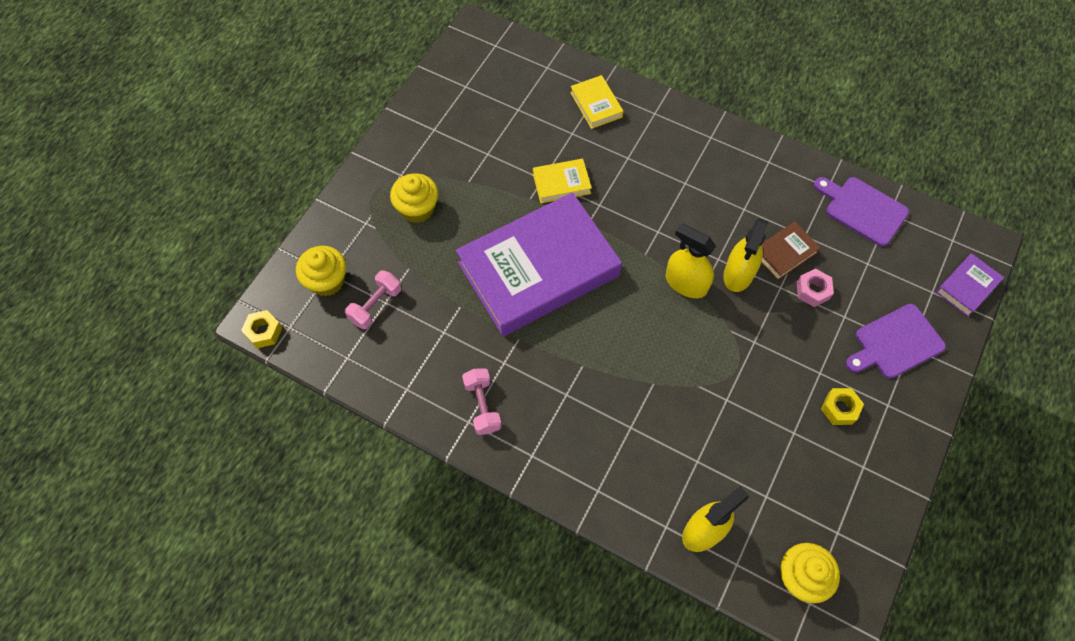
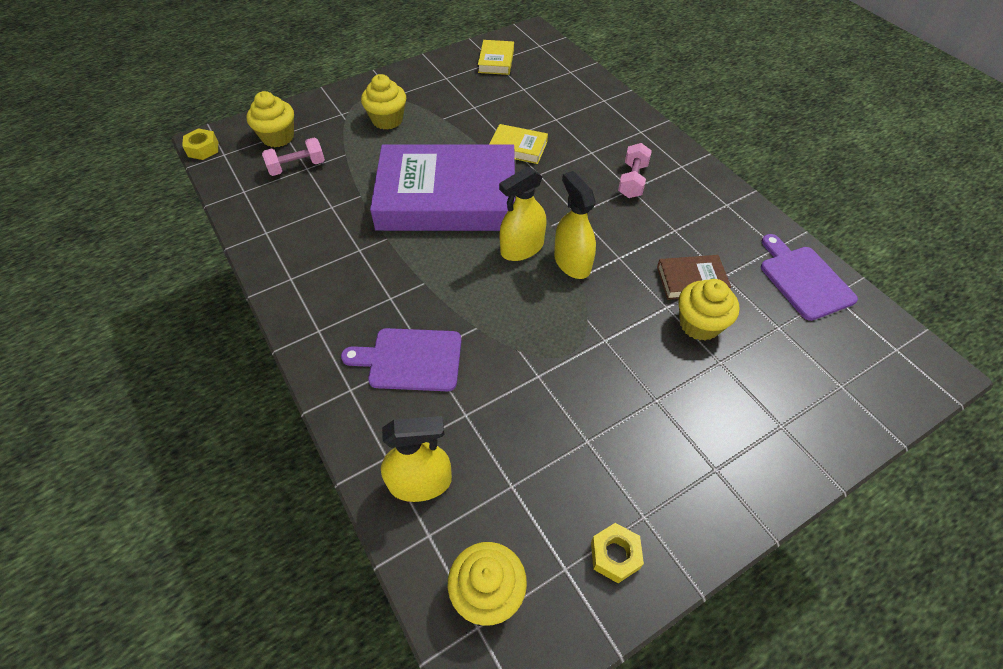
camera: 30 degrees right, 10 degrees down
(482, 406) = (312, 272): pink dumbbell -> pink dumbbell (632, 181)
(596, 105) = (592, 108): yellow book -> yellow book (496, 61)
(738, 273) = (630, 277): yellow spray bottle -> yellow spray bottle (522, 248)
(812, 291) = (699, 324): pink nut -> yellow cupcake
(839, 408) = (655, 444): yellow nut -> yellow nut (615, 555)
(895, 343) = (764, 413): purple cutting board -> purple cutting board (410, 359)
(967, 287) = (889, 400): purple book -> none

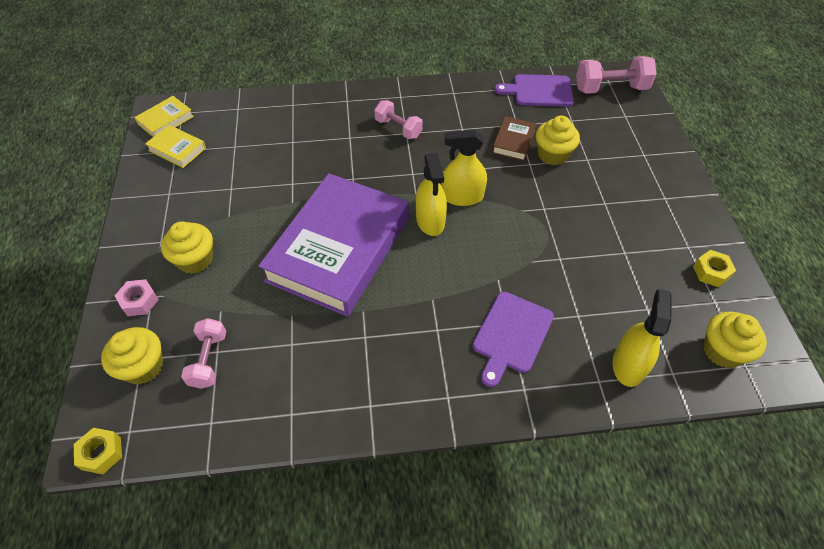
camera: 65 degrees left, 0 degrees up
(334, 110) = (139, 301): none -> pink nut
(518, 147) = (310, 179): yellow book -> yellow book (165, 120)
(882, 355) = (610, 89): none -> pink dumbbell

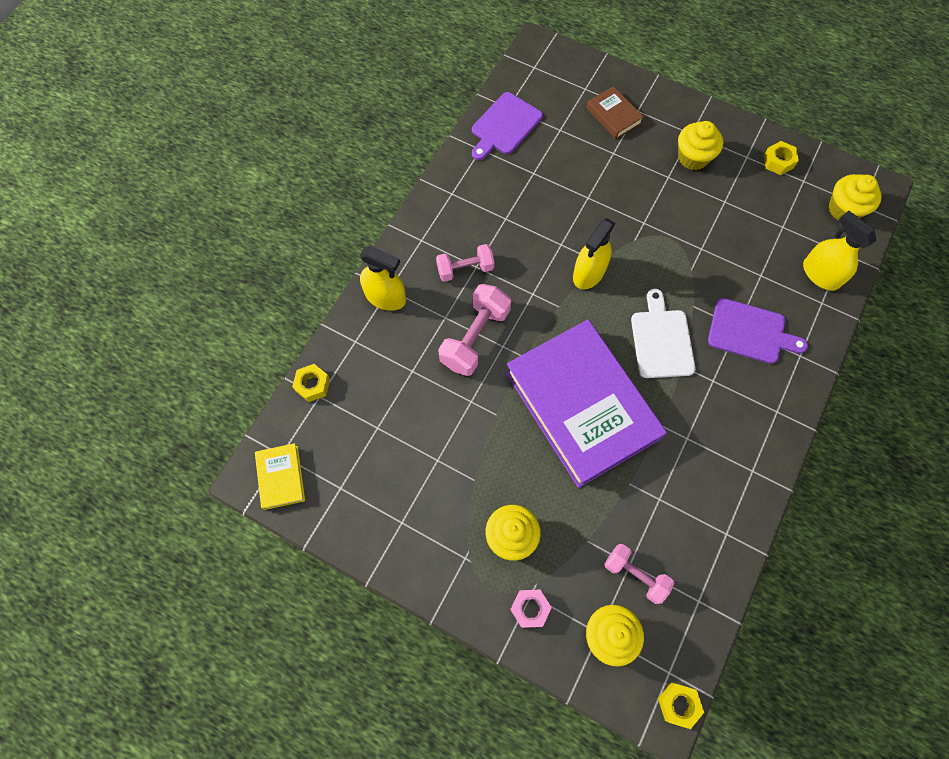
camera: 55 degrees left, 15 degrees up
(177, 149) = (339, 485): yellow book -> none
(244, 101) = (312, 385): none -> yellow nut
(430, 220) = (598, 314): yellow spray bottle -> yellow spray bottle (385, 297)
(444, 273) = (661, 340): none -> white cutting board
(511, 335) = (750, 332): purple cutting board -> purple cutting board turned 45 degrees counterclockwise
(513, 141) = (552, 190): brown book -> brown book (613, 116)
(552, 155) = (590, 173): yellow cupcake -> yellow cupcake (693, 157)
(610, 89) = (545, 73): pink dumbbell -> pink dumbbell (475, 338)

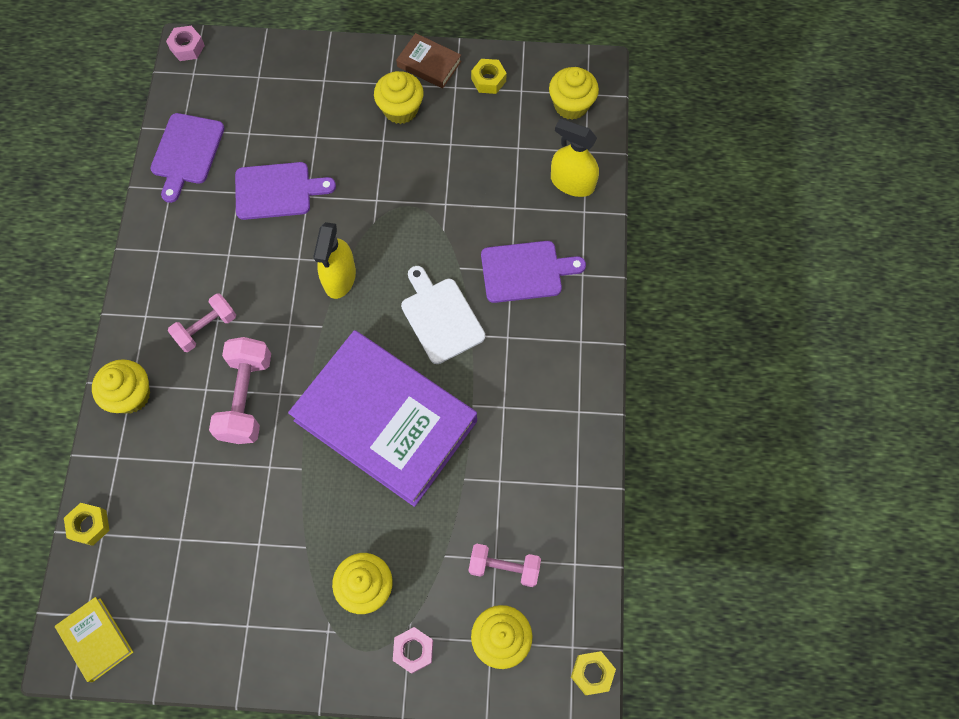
camera: 25 degrees left, 0 degrees up
(385, 297) = (131, 395): yellow spray bottle -> yellow cupcake
(537, 45) = (187, 47): none -> pink nut
(565, 183) = (277, 191): none -> purple cutting board
(613, 116) = (300, 96): brown book -> brown book (429, 64)

